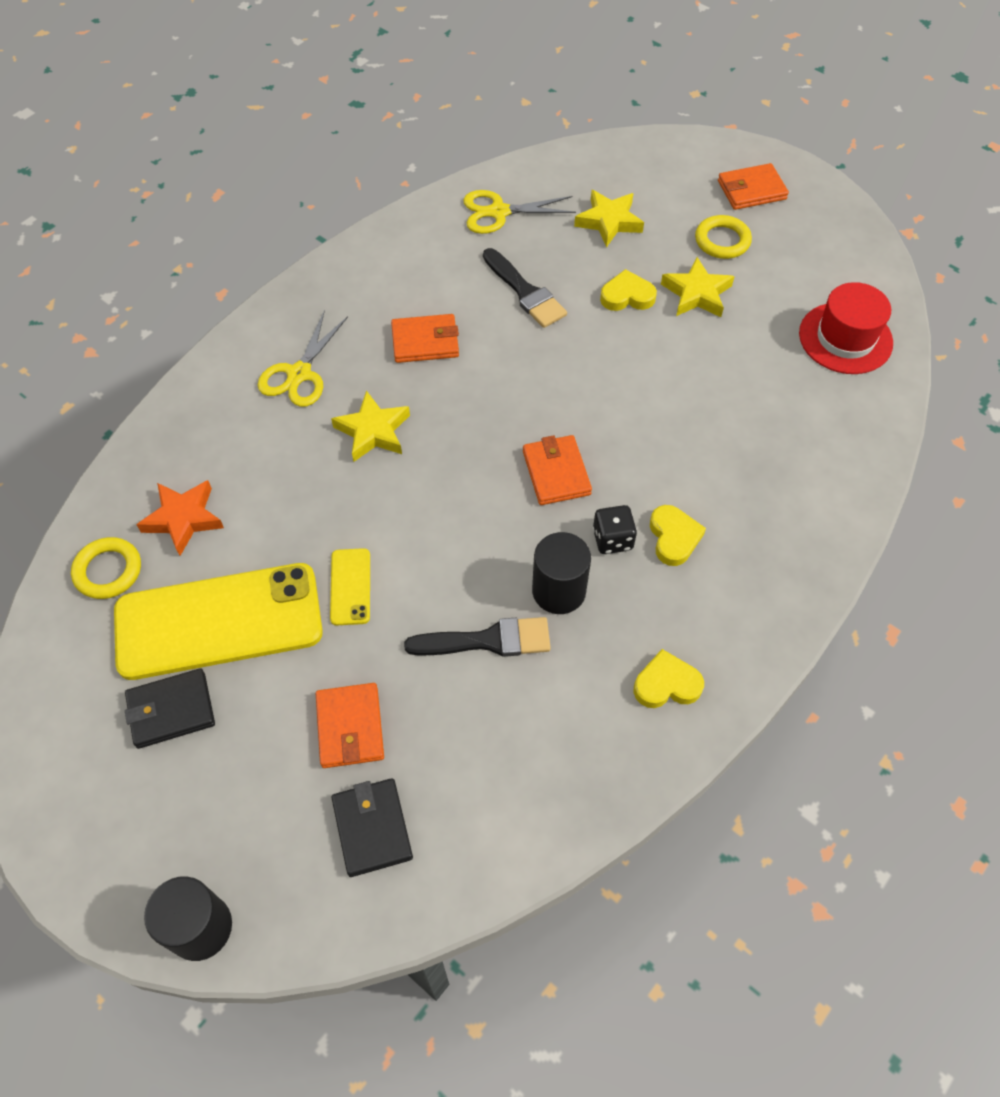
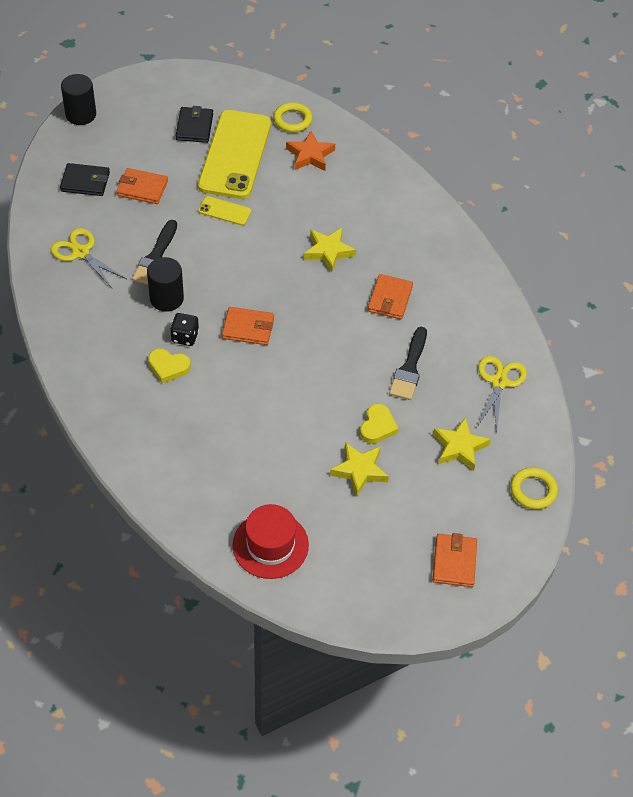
camera: 110 degrees right, 5 degrees down
(299, 374) = (393, 230): yellow scissors -> yellow scissors (81, 252)
(525, 292) = (409, 368): black brush -> black brush turned 60 degrees counterclockwise
(666, 684) = (81, 323): yellow heart -> none
(722, 241) = (406, 513): yellow ring -> yellow ring (533, 490)

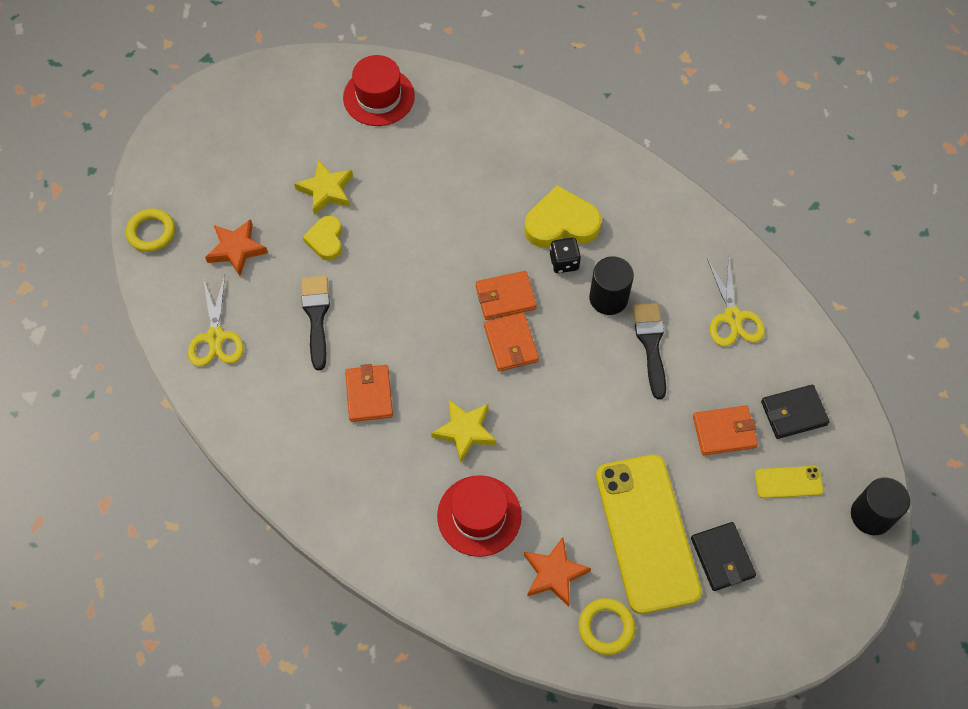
camera: 160 degrees right, 10 degrees up
(81, 252) = (733, 317): yellow scissors -> yellow scissors turned 60 degrees clockwise
(168, 367) = (561, 223): yellow heart -> yellow heart, size x1.65
(224, 211) = (612, 439): yellow phone -> yellow phone (788, 482)
(344, 201) = (479, 515): none -> red hat
(454, 562) = (209, 140): orange wallet -> orange wallet (511, 344)
(459, 447) = (236, 249): yellow star -> orange star

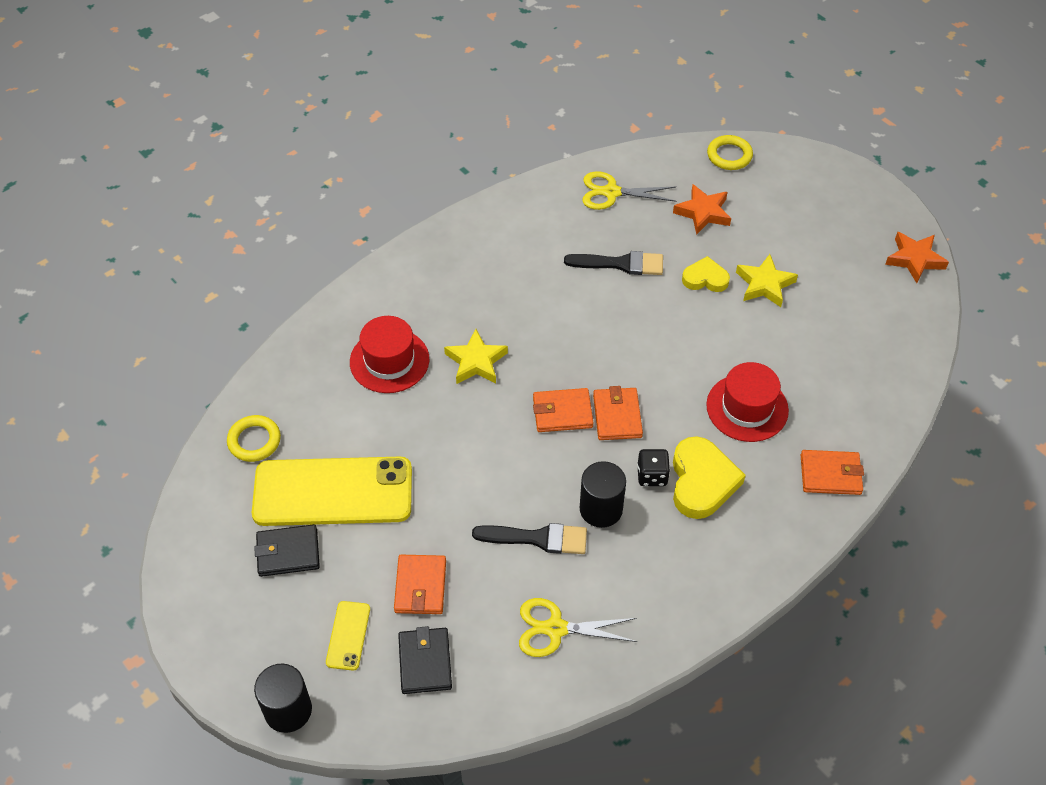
camera: 100 degrees right, 10 degrees down
(369, 394) = (530, 294): orange wallet -> orange wallet (830, 474)
(378, 97) = (883, 339): red hat -> red hat (747, 408)
(554, 573) = (317, 409): orange star -> orange star (914, 259)

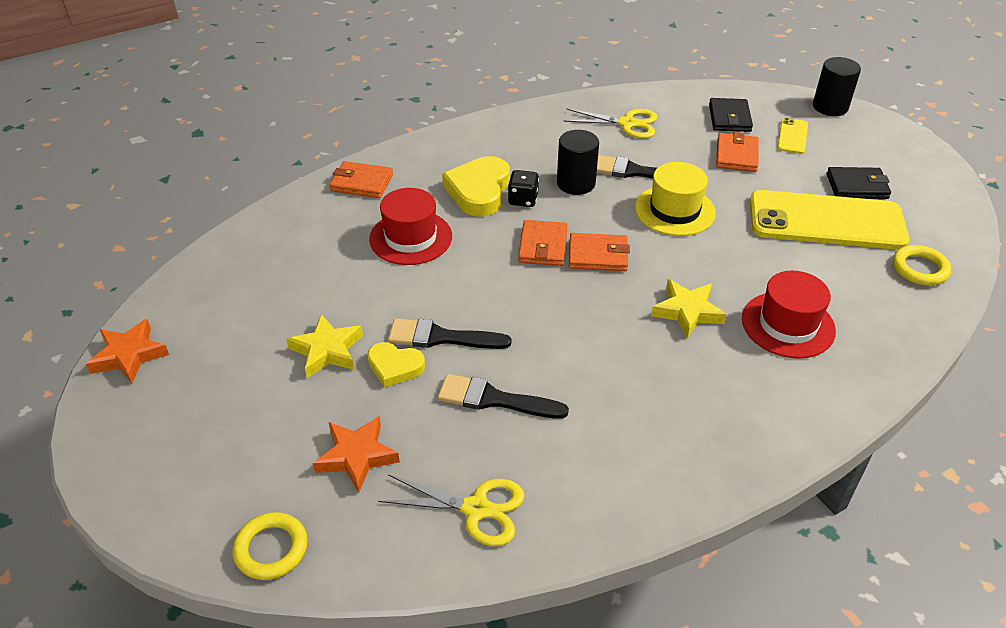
camera: 170 degrees left, 10 degrees down
(491, 484) = (674, 210): none -> yellow hat
(678, 308) = (441, 337): none -> black brush

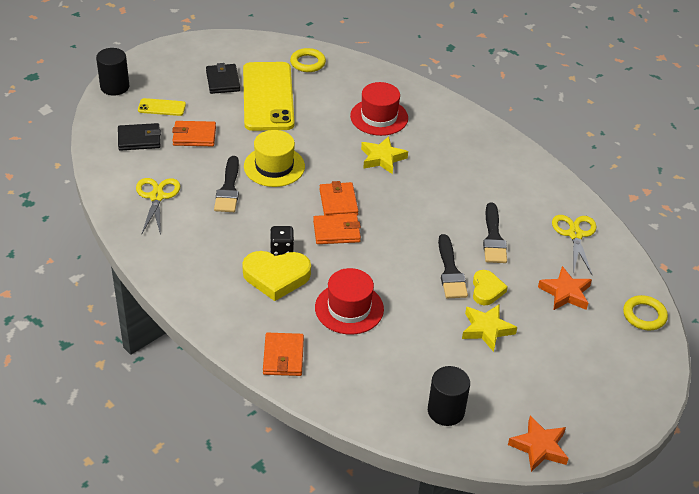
camera: 105 degrees left, 0 degrees up
(576, 183) = (252, 221): black cylinder -> black cylinder (446, 411)

